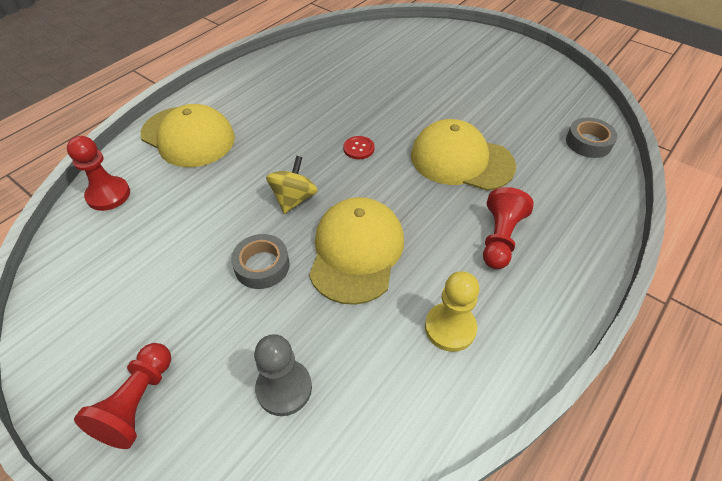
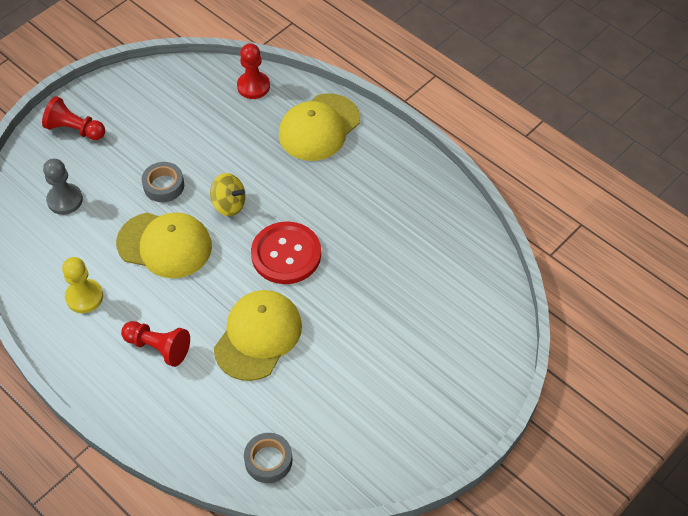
camera: 95 degrees right, 5 degrees up
(358, 148) = (286, 254): red button -> red button, size x2.37

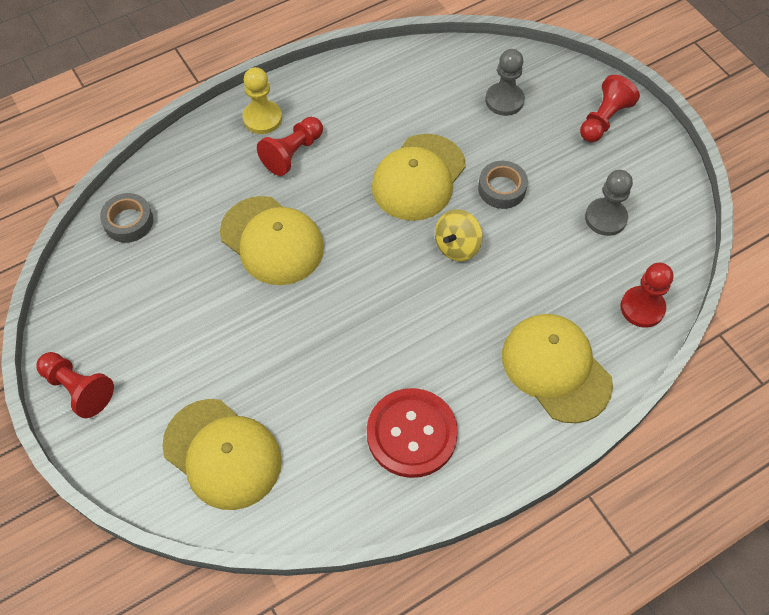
camera: 105 degrees right, 5 degrees up
(84, 297) = (375, 102): yellow pawn -> yellow pawn (262, 118)
(177, 116) = (605, 218): none -> grey pawn
(286, 254) = (369, 289): red button -> red button (411, 434)
(443, 436) = (78, 389): none -> red pawn
(458, 313) = (222, 454): none -> yellow cap

